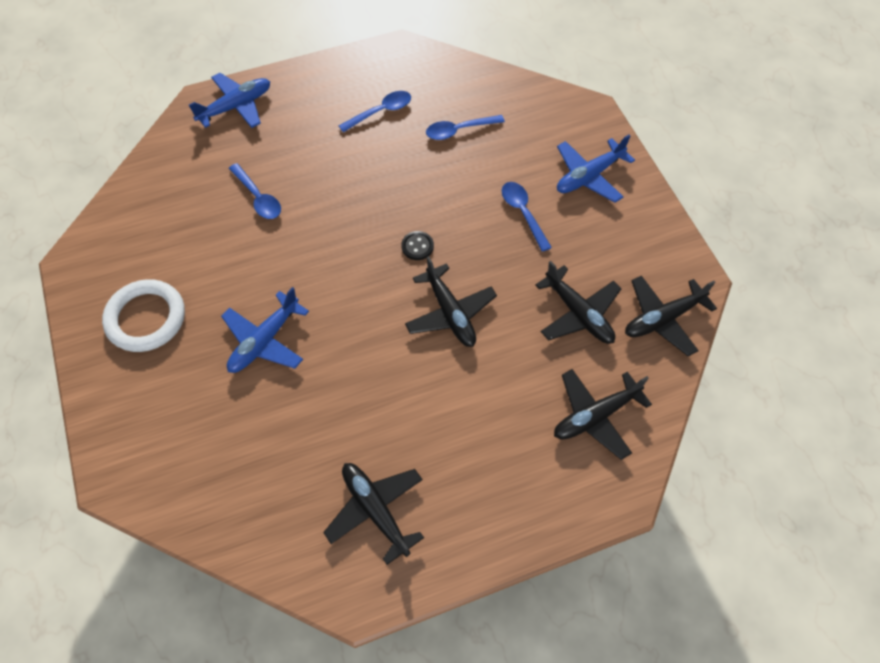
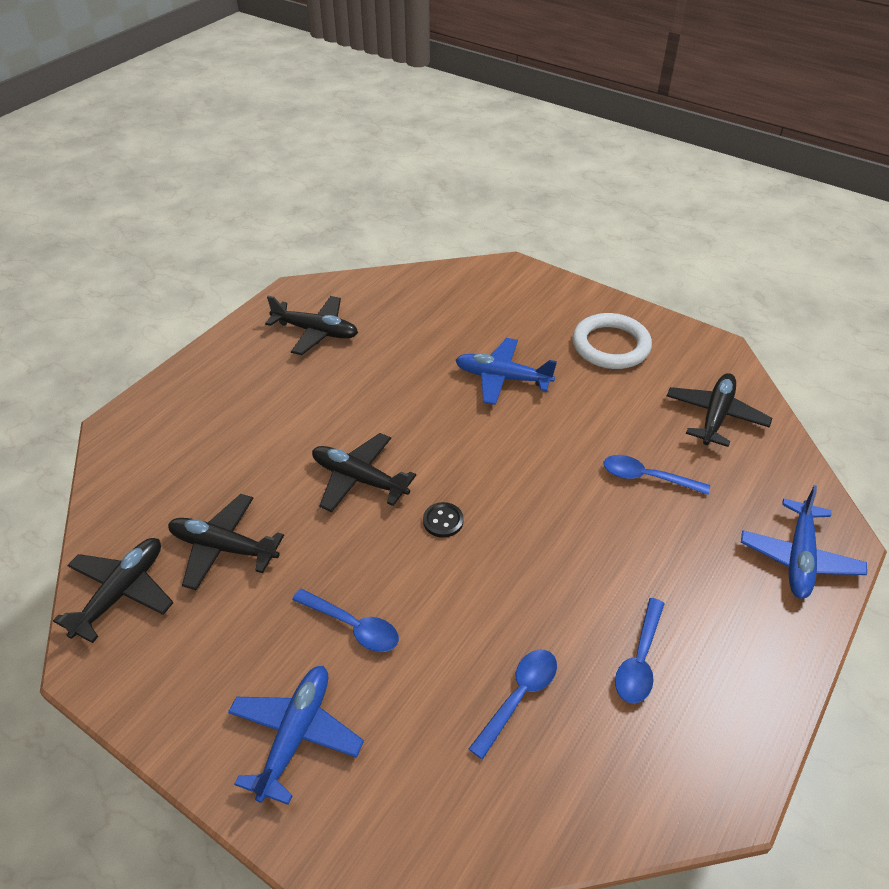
camera: 145 degrees right, 15 degrees down
(264, 341) = (502, 378): blue plane -> blue plane turned 75 degrees counterclockwise
(595, 416) = (164, 468): black plane -> black plane (715, 415)

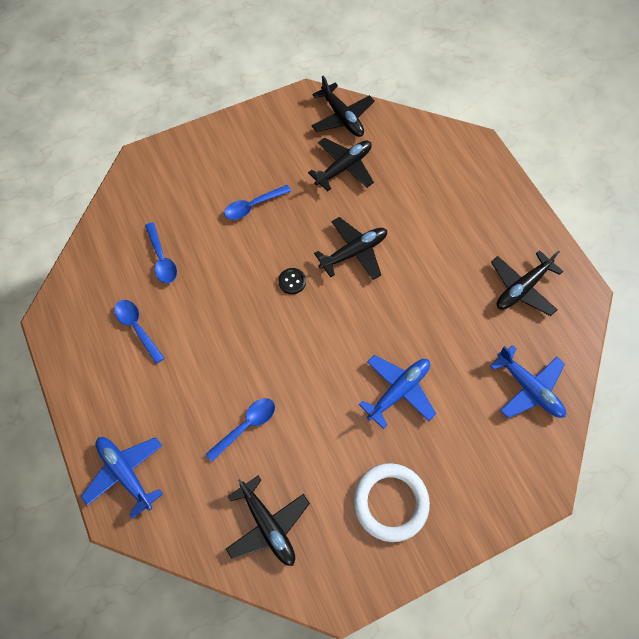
camera: 120 degrees right, 20 degrees up
(295, 734) = (213, 161): blue plane -> blue plane (529, 388)

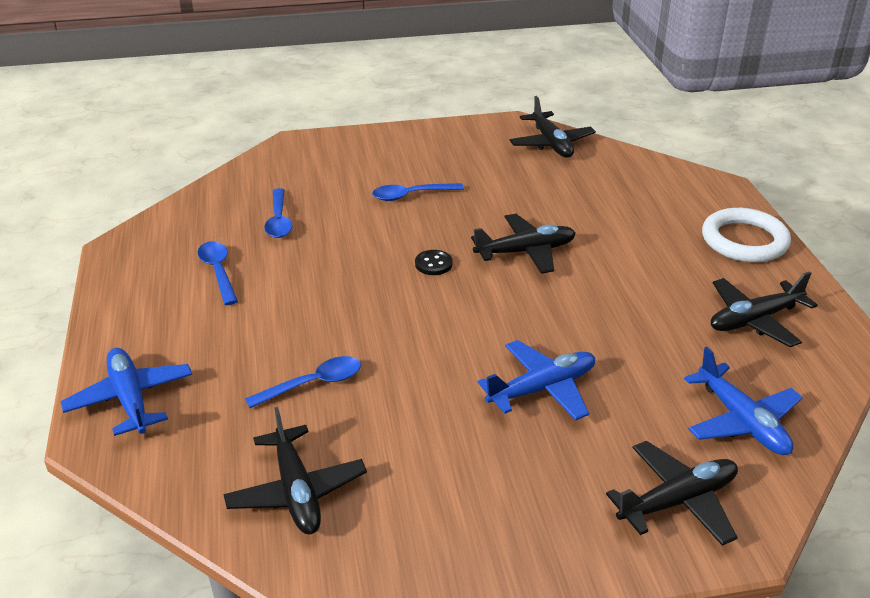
camera: 15 degrees right, 30 degrees down
(344, 167) = (539, 181): black plane -> black plane (678, 501)
(390, 502) = (489, 504): white ring -> white ring (744, 240)

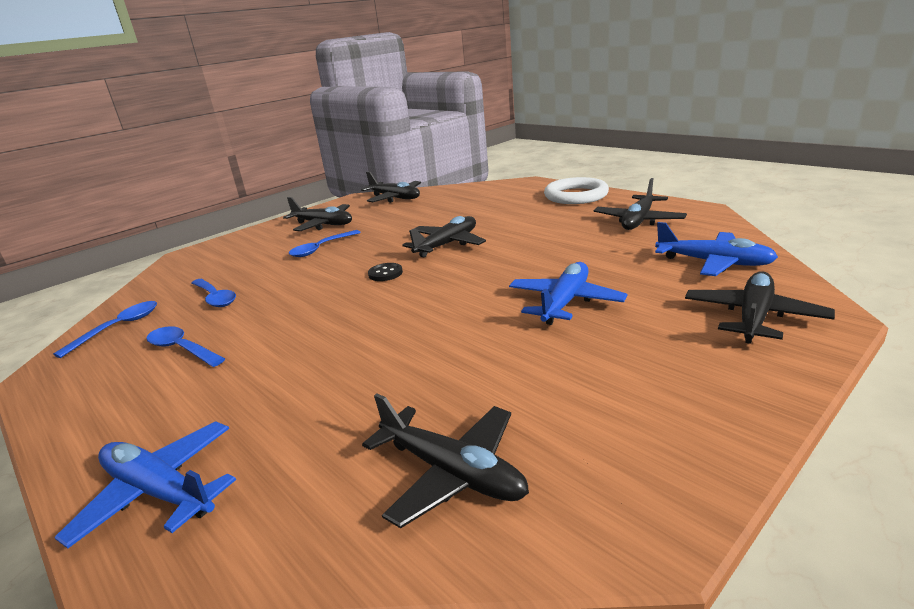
camera: 30 degrees left, 10 degrees down
(313, 384) = (368, 382): blue spoon -> blue spoon (118, 328)
(444, 156) = (323, 224): none -> black plane

